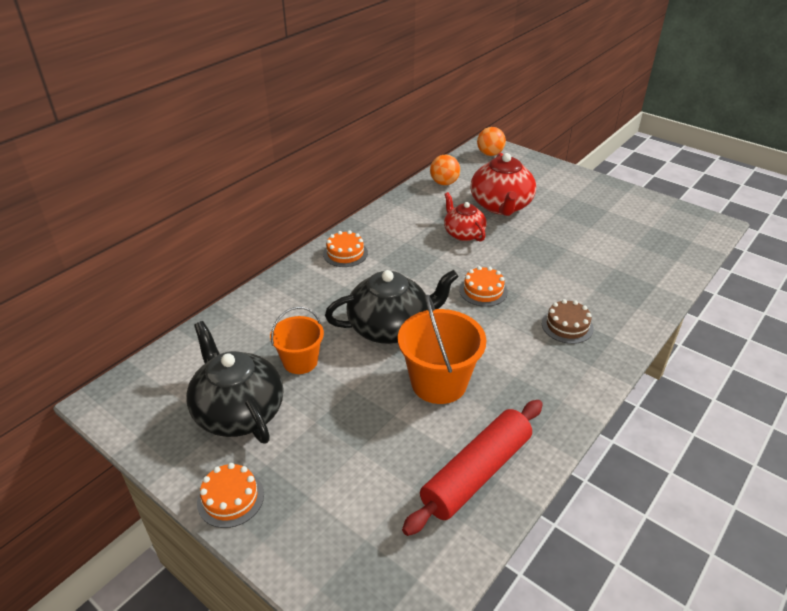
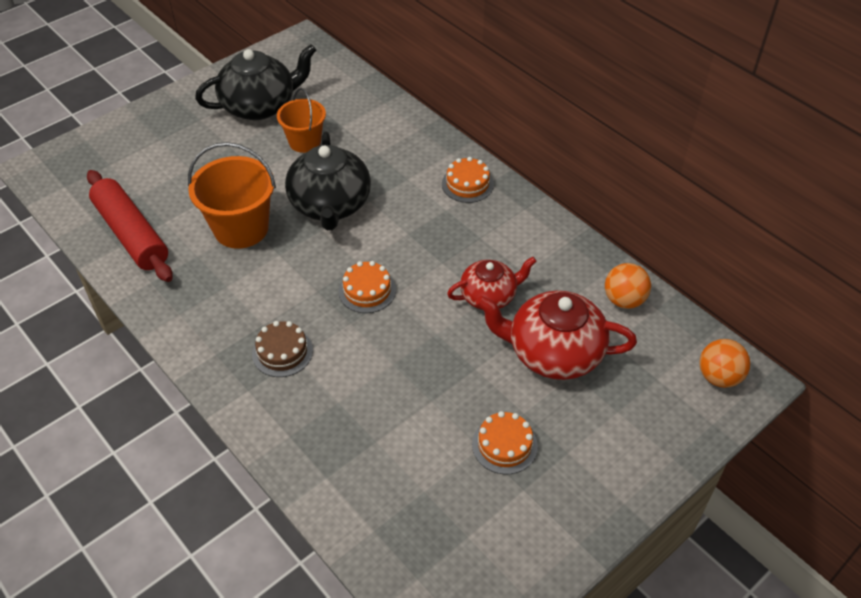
camera: 100 degrees right, 10 degrees up
(230, 498) = (178, 102): orange cake -> orange cake (504, 445)

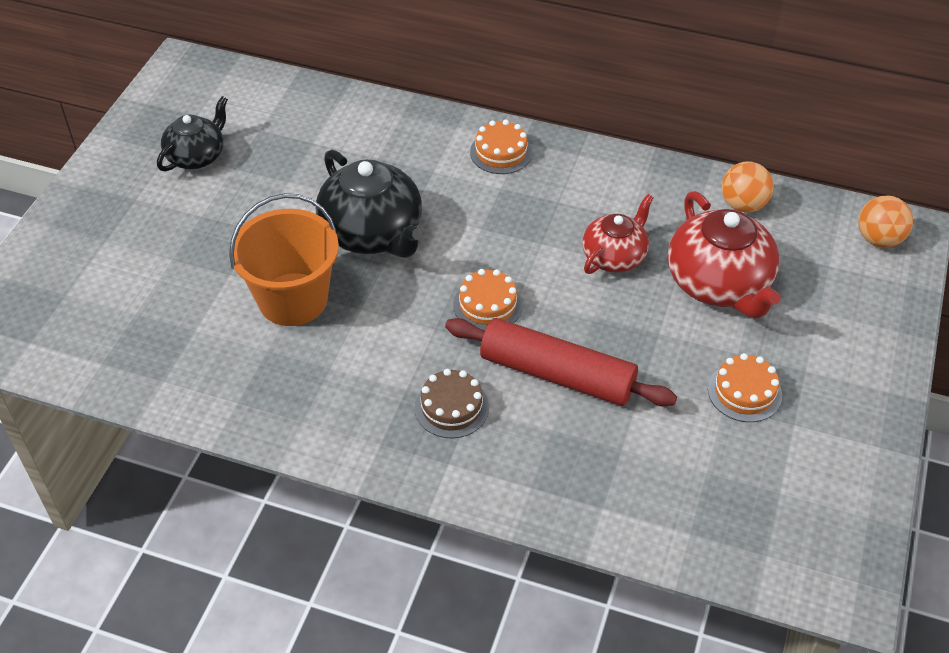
camera: 30 degrees left, 0 degrees up
(131, 234) = (166, 360): red rolling pin -> red rolling pin (557, 374)
(260, 106) = (197, 156): black teapot -> black teapot, size x0.62
(305, 142) = (285, 176): orange bucket -> none
(553, 353) = (719, 284): red teapot -> red teapot turned 90 degrees counterclockwise

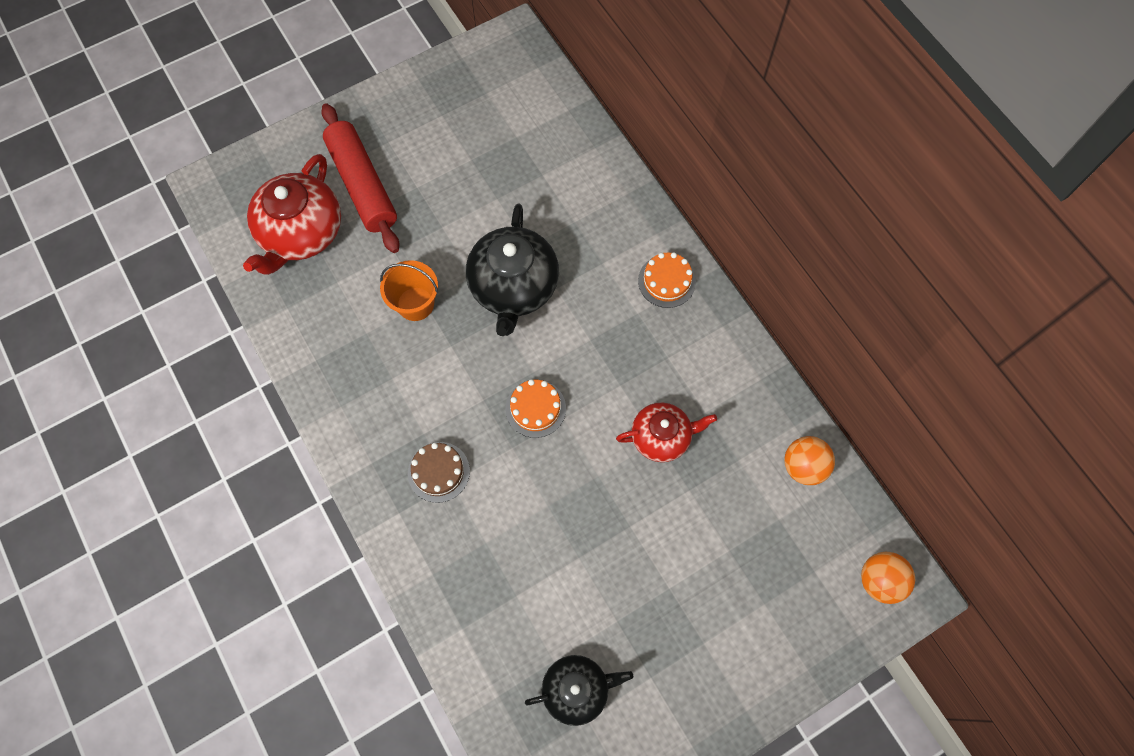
camera: 40 degrees right, 20 degrees up
(197, 156) = (456, 131): black teapot -> black teapot (576, 689)
(293, 299) = (415, 304): orange bucket -> orange bucket, size x0.64
(557, 374) = (529, 502): red rolling pin -> red rolling pin (362, 185)
(719, 284) = (714, 520): red teapot -> red teapot (301, 233)
(744, 392) = (642, 623): orange cake -> none

